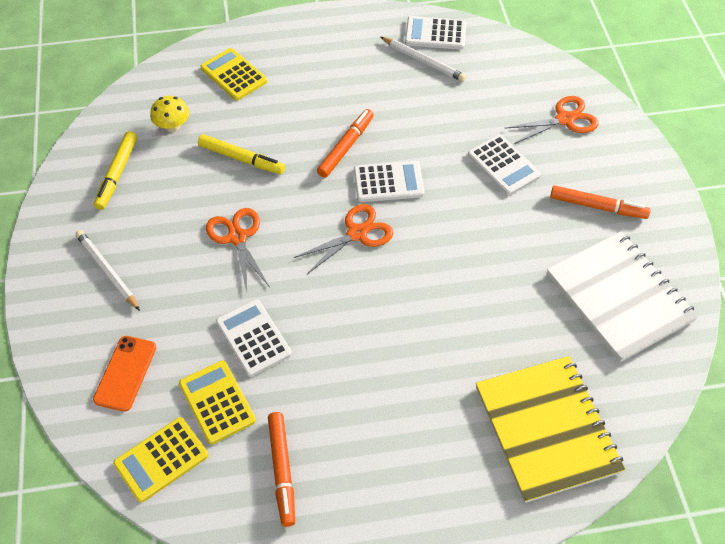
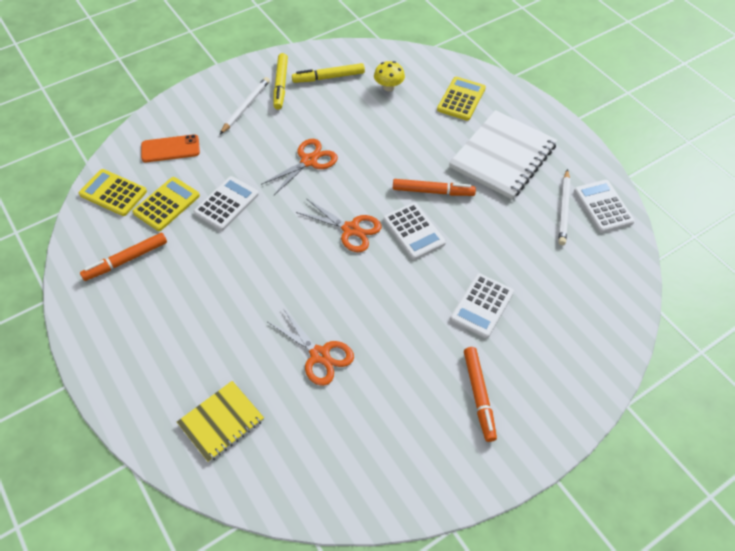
camera: 65 degrees right, 0 degrees up
(241, 159) = (382, 135): yellow marker -> yellow marker (281, 85)
(546, 429) = (221, 422): yellow notebook -> yellow notebook, size x0.59
(565, 119) = (569, 337): orange scissors -> orange scissors (319, 355)
(619, 297) = (382, 442): white notebook -> white notebook (502, 156)

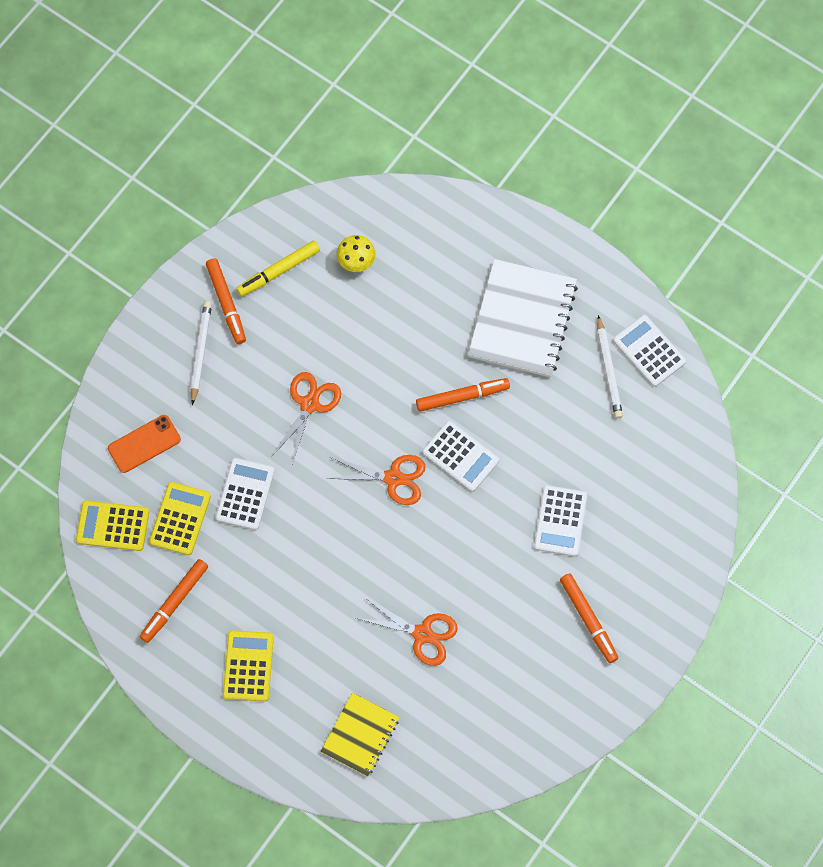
camera: 20 degrees left, 15 degrees up
(281, 85) = (226, 303): yellow marker -> orange marker
(461, 99) = (448, 250): yellow calculator -> yellow calculator (248, 666)

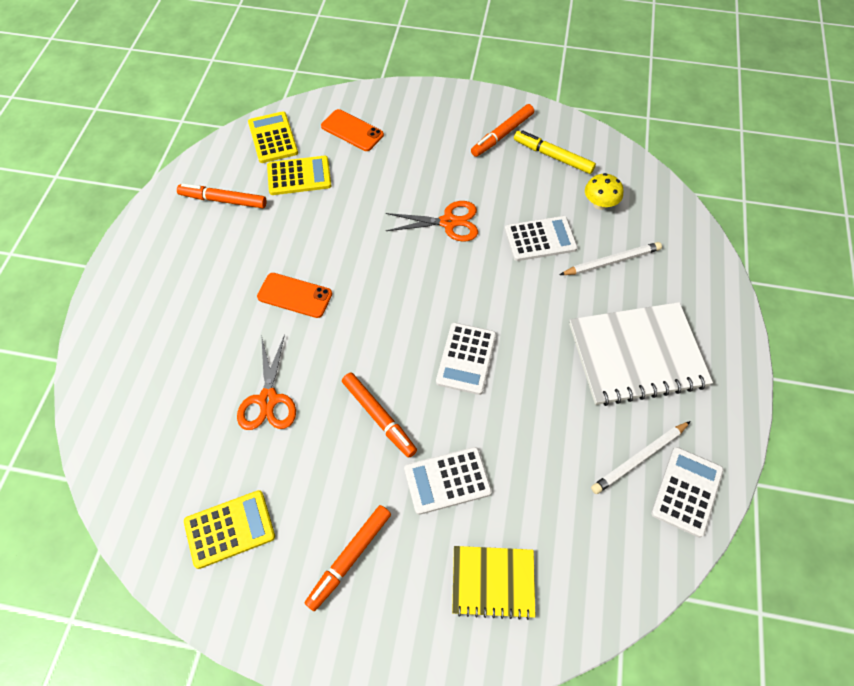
camera: 65 degrees right, 10 degrees down
(201, 351) = (451, 135): white pencil -> white pencil (612, 261)
(245, 494) = (342, 210): white calculator -> white calculator (540, 239)
(248, 666) = (184, 272): yellow calculator -> yellow calculator (230, 529)
(325, 574) = (295, 295): none -> orange phone
(360, 735) = (144, 387): yellow notebook -> yellow notebook (493, 582)
(393, 478) = (414, 312): orange scissors -> none
(462, 396) = (527, 335): orange marker -> orange marker (379, 417)

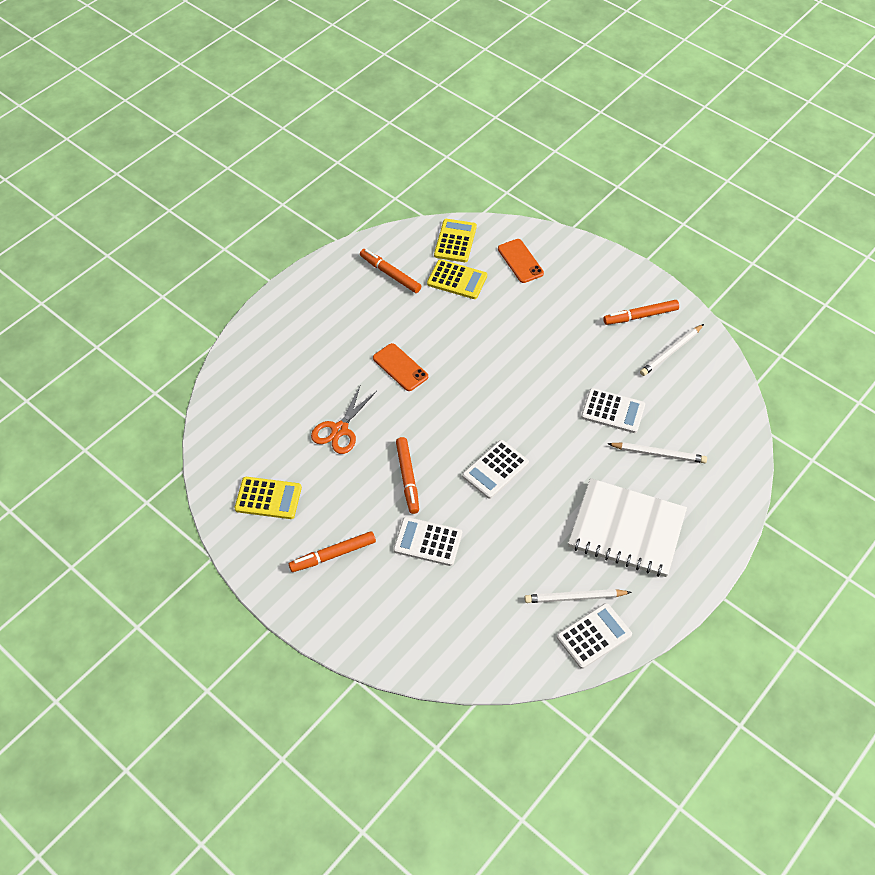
camera: 30 degrees right, 5 degrees down
(448, 222) = (549, 366): orange scissors -> none
(493, 582) = (417, 618): yellow notebook -> none
(553, 156) = (670, 352): yellow marker -> white pencil
(600, 204) = (682, 406): yellow mushroom -> none

